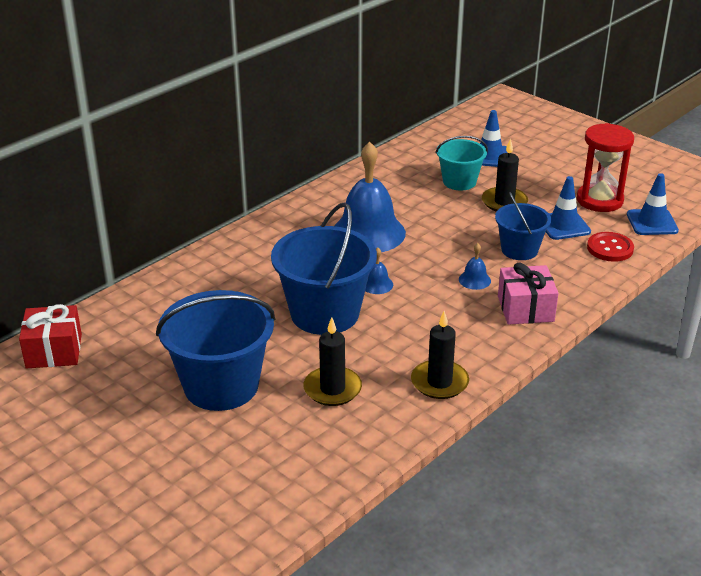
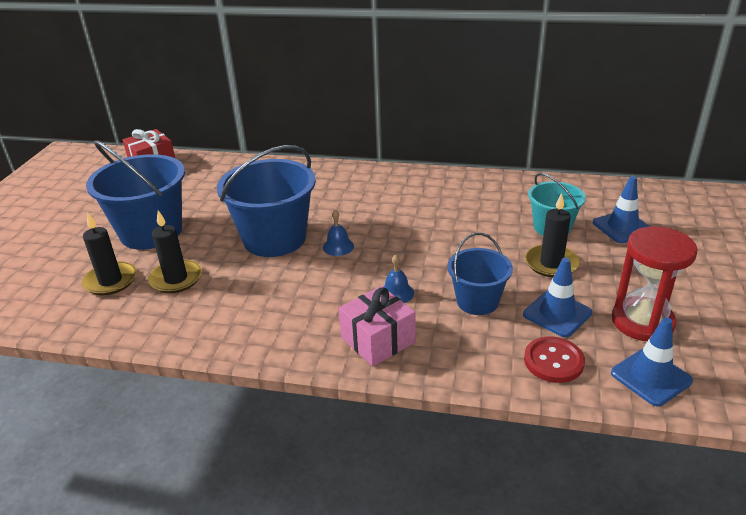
camera: 60 degrees right, 0 degrees up
(368, 232) = (410, 215): blue bell -> none
(439, 382) = (220, 329): black candle -> black candle (110, 281)

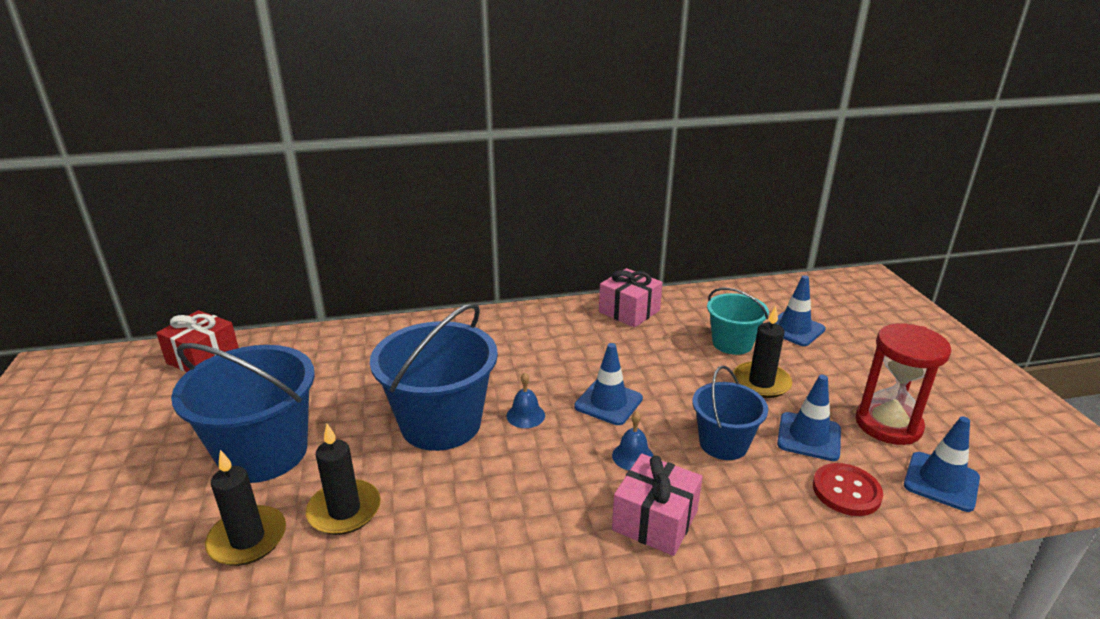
camera: 25 degrees left, 5 degrees down
(408, 251) = (608, 402): none -> blue traffic cone
(481, 186) = (629, 311): none -> pink gift

